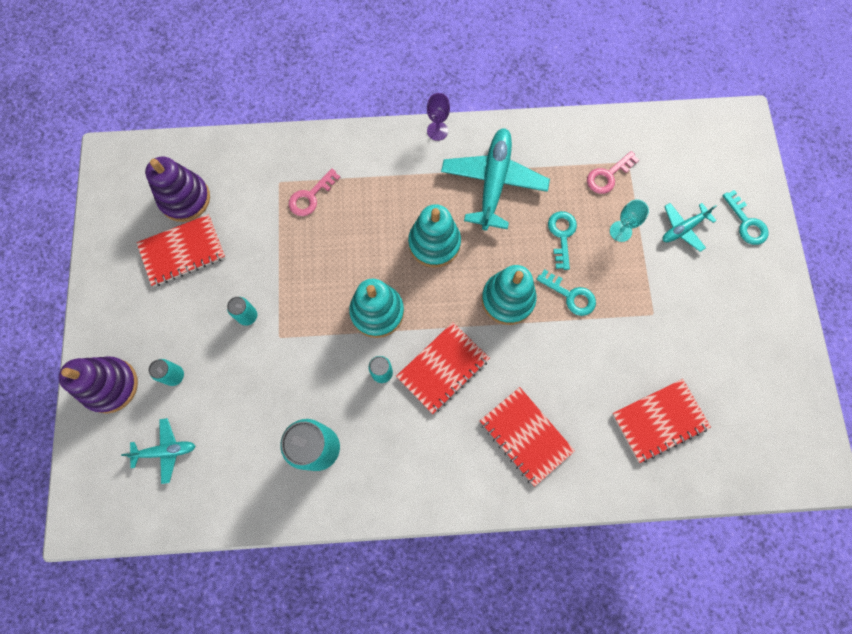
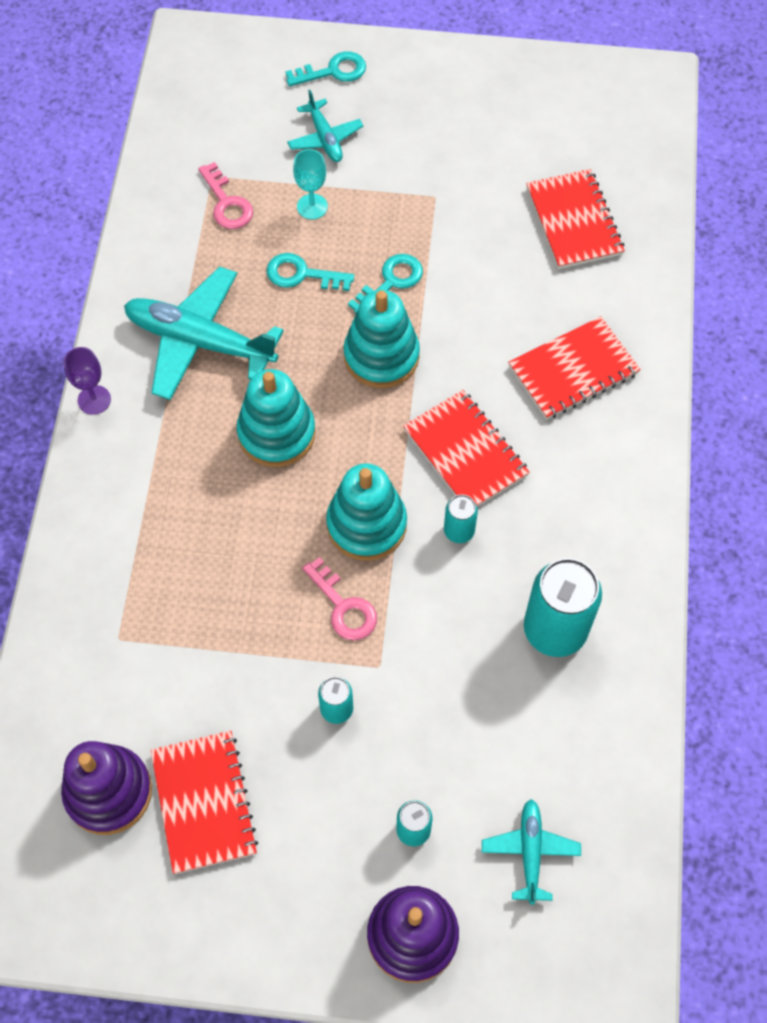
camera: 80 degrees left, 10 degrees down
(310, 197) = (157, 594): pink key -> pink key (344, 606)

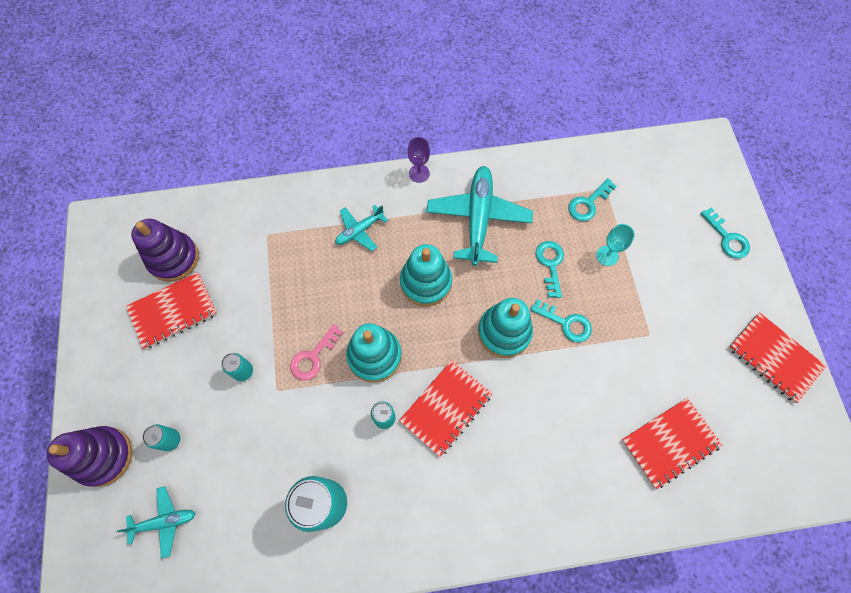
camera: 75 degrees right, 5 degrees up
(227, 203) = (588, 203): pink key -> turquoise key
(325, 138) = (667, 248): turquoise plane -> turquoise plane (359, 231)
(573, 370) = (537, 471): red notebook -> red notebook (774, 357)

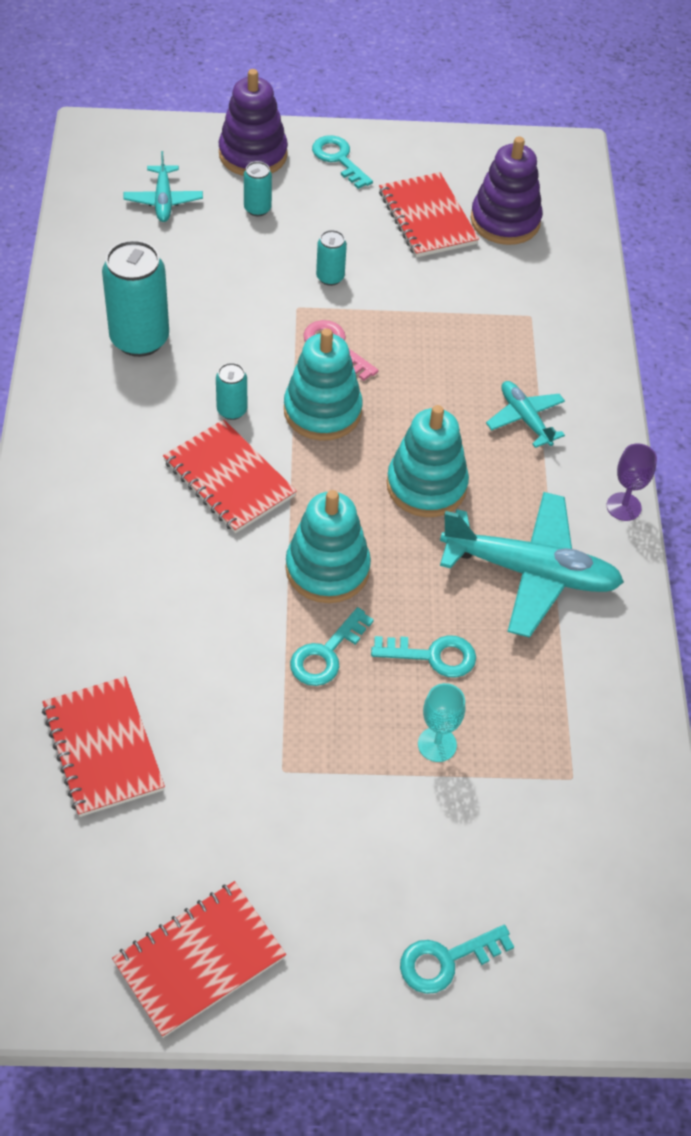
camera: 95 degrees right, 15 degrees down
(588, 203) = (544, 741): turquoise key -> turquoise key (338, 159)

